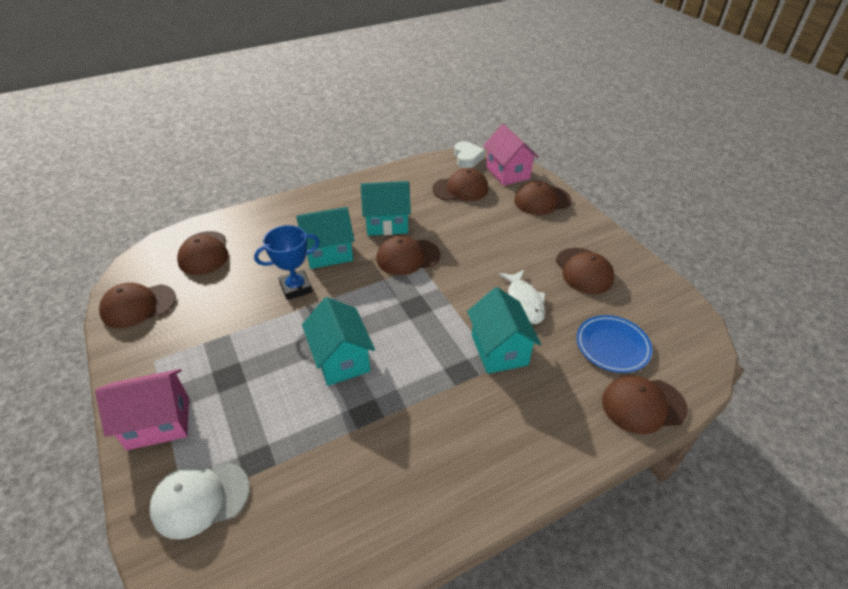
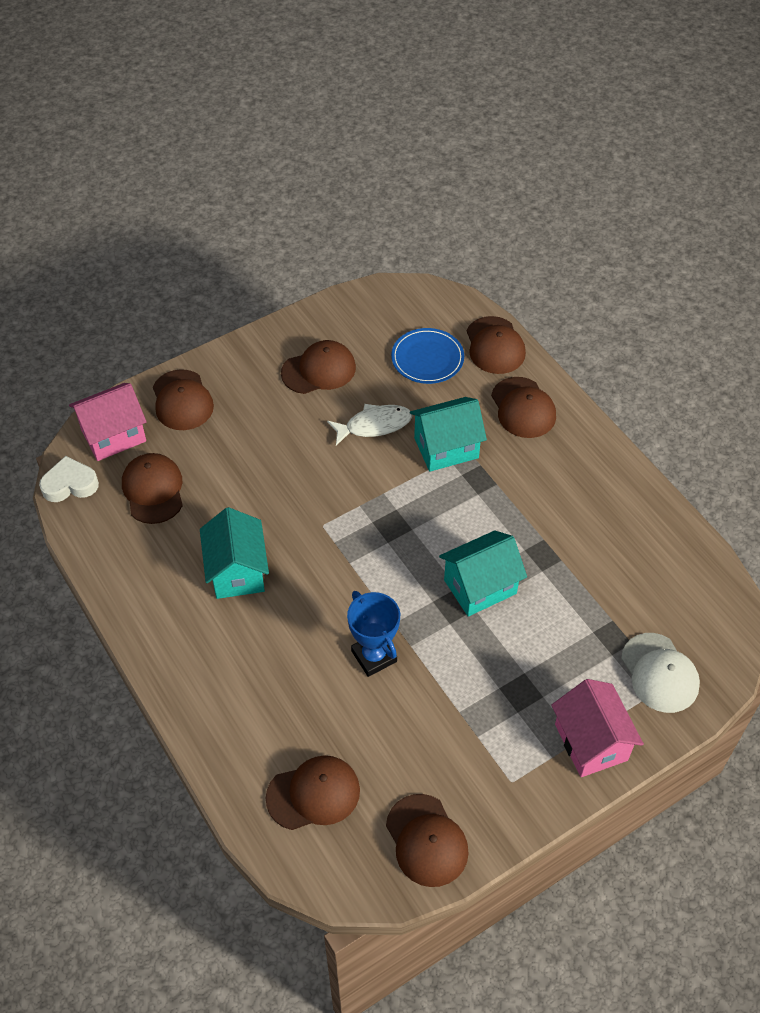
camera: 95 degrees left, 10 degrees up
(329, 253) = (304, 631): turquoise house -> none
(407, 257) = (306, 541): brown cap -> brown cap (523, 408)

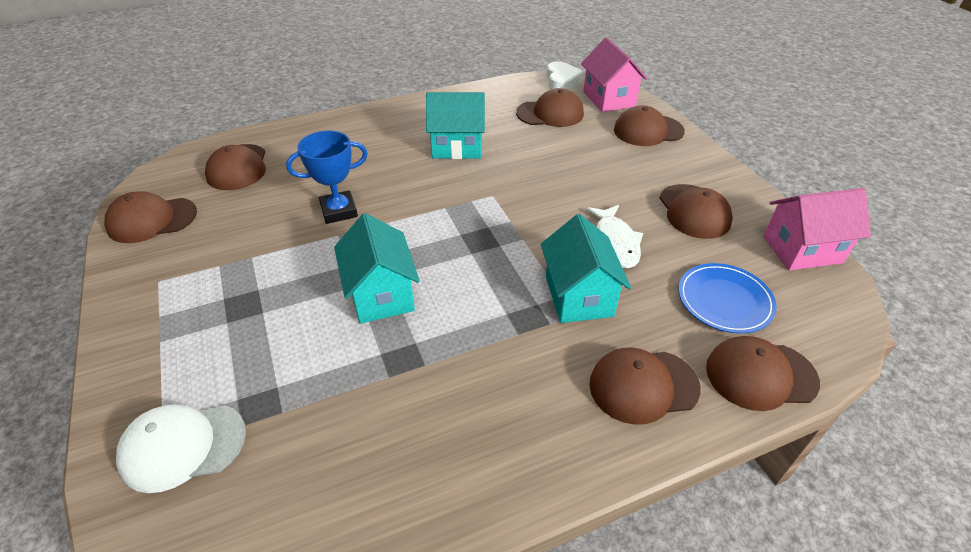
camera: 100 degrees right, 10 degrees down
(591, 742) = (150, 352): pink house -> pink house (802, 250)

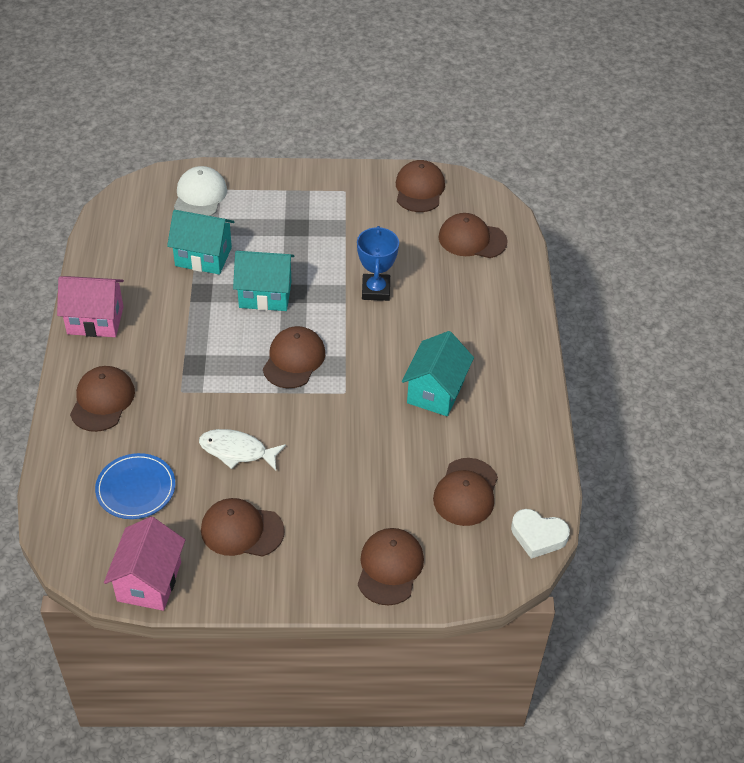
camera: 110 degrees right, 5 degrees up
(578, 296) = (196, 401): turquoise house -> turquoise house (203, 256)
(609, 99) = (474, 564): pink house -> pink house (95, 320)
(760, 375) = (66, 468): brown cap -> brown cap (294, 359)

